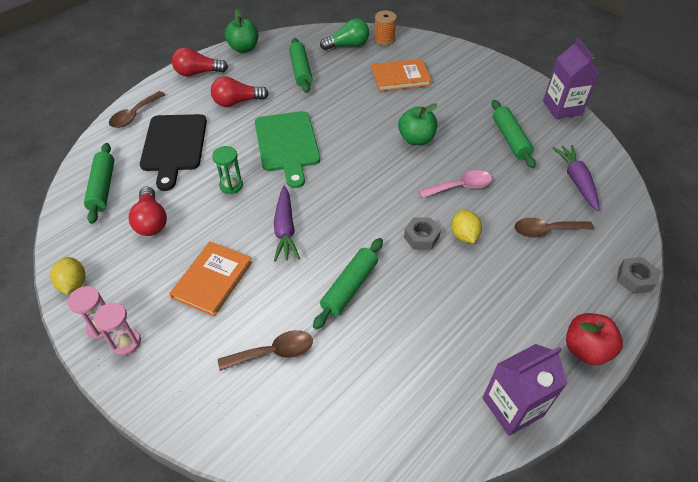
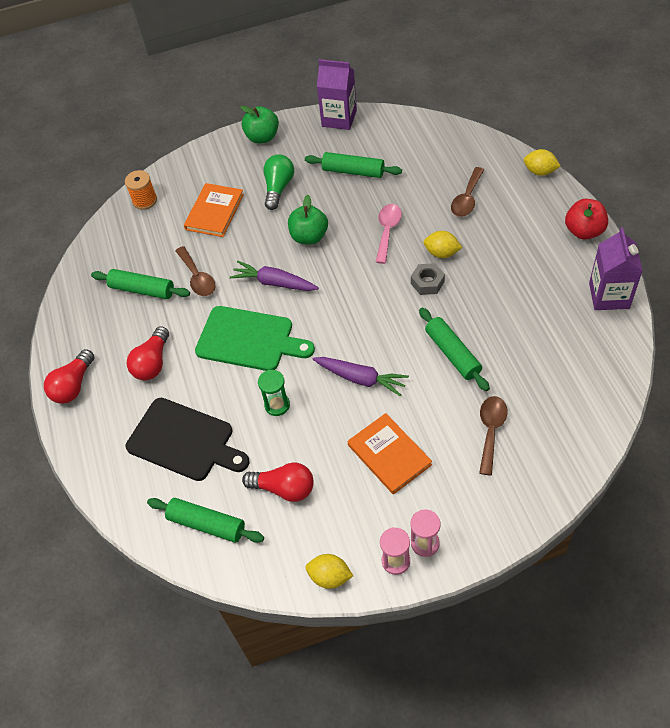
camera: 55 degrees left, 5 degrees up
(134, 115) = (105, 467): brown spoon -> brown spoon (197, 278)
(244, 48) = (62, 328): green apple -> green apple (262, 137)
(348, 45) = (130, 234): green light bulb -> green light bulb (278, 188)
(576, 181) = (427, 153): purple carrot -> purple carrot (274, 283)
(634, 279) = (540, 171): grey nut -> yellow lemon

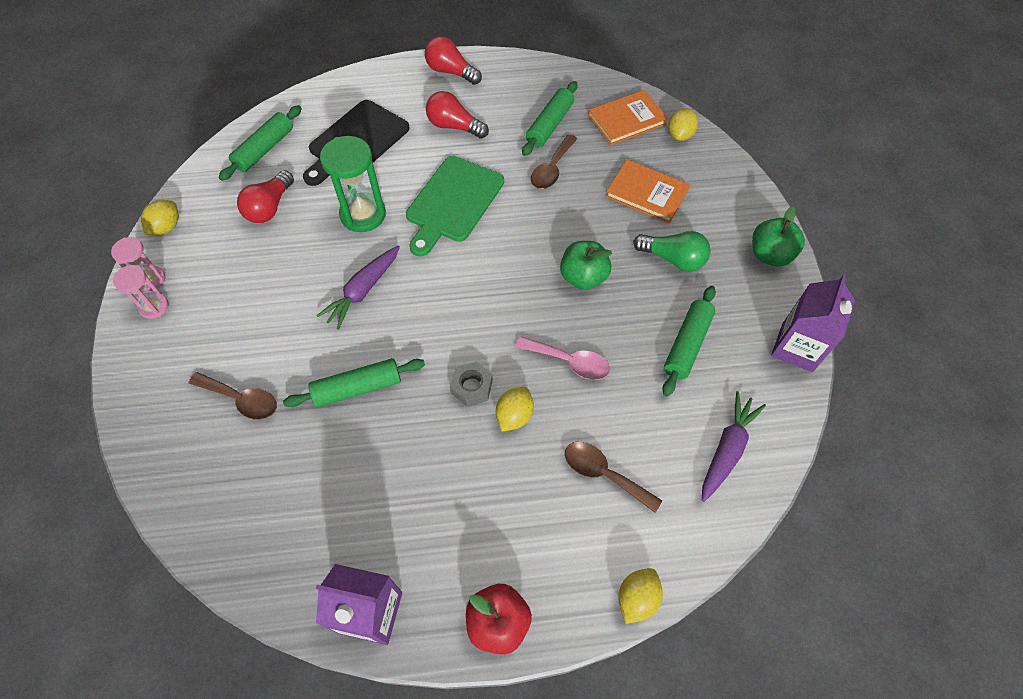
camera: 95 degrees right, 5 degrees up
(145, 200) = (679, 135): orange spool -> yellow lemon
(197, 278) = (552, 169): brown spoon -> brown spoon turned 45 degrees counterclockwise
(274, 283) = (523, 234): purple carrot -> purple carrot (727, 449)
(277, 405) = (363, 214): green hourglass -> green hourglass, size x1.73
(389, 455) = (261, 297): orange book -> orange book (627, 120)

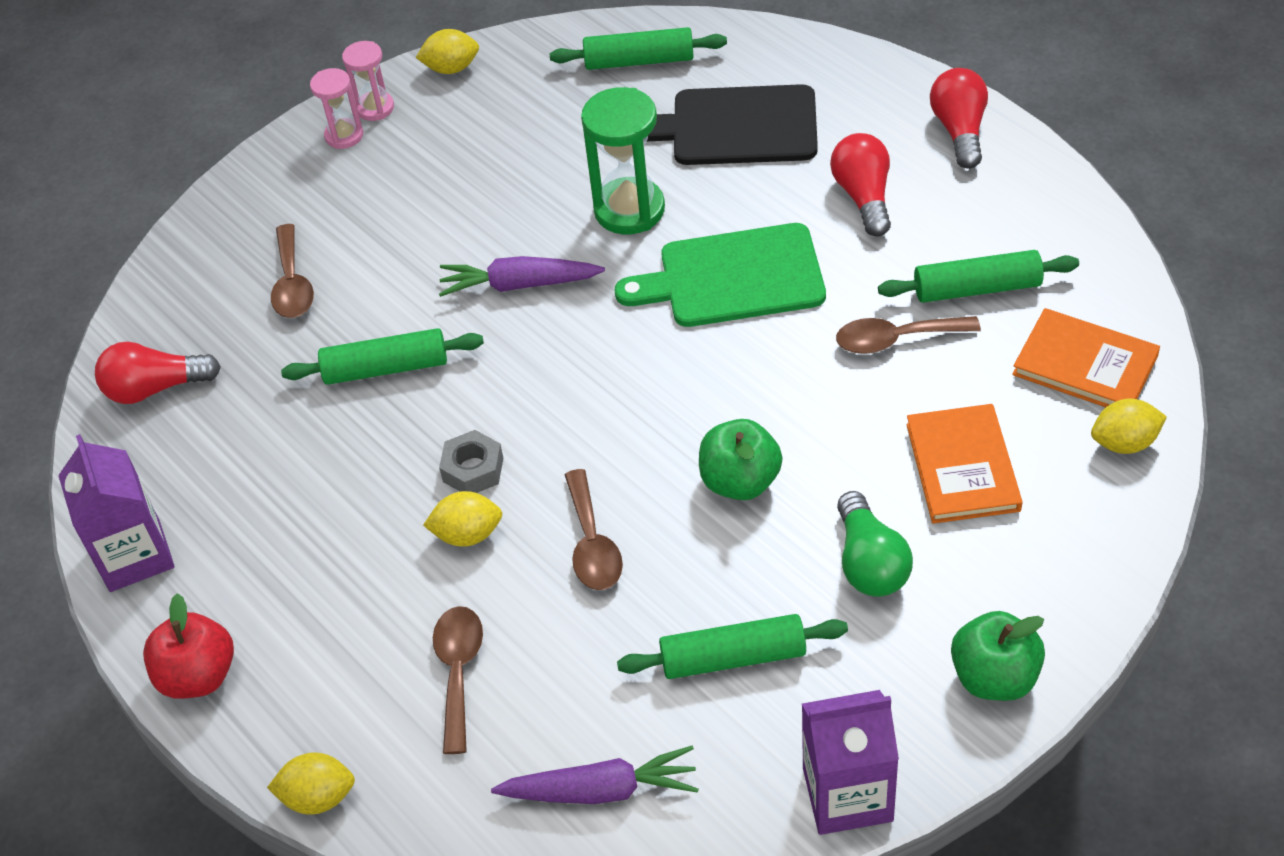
camera: 60 degrees right, 10 degrees down
(270, 207) = (559, 126): red light bulb -> red light bulb (155, 388)
(357, 388) = (386, 368): green rolling pin -> green rolling pin turned 45 degrees counterclockwise
(569, 362) = (592, 544): pink spoon -> brown spoon

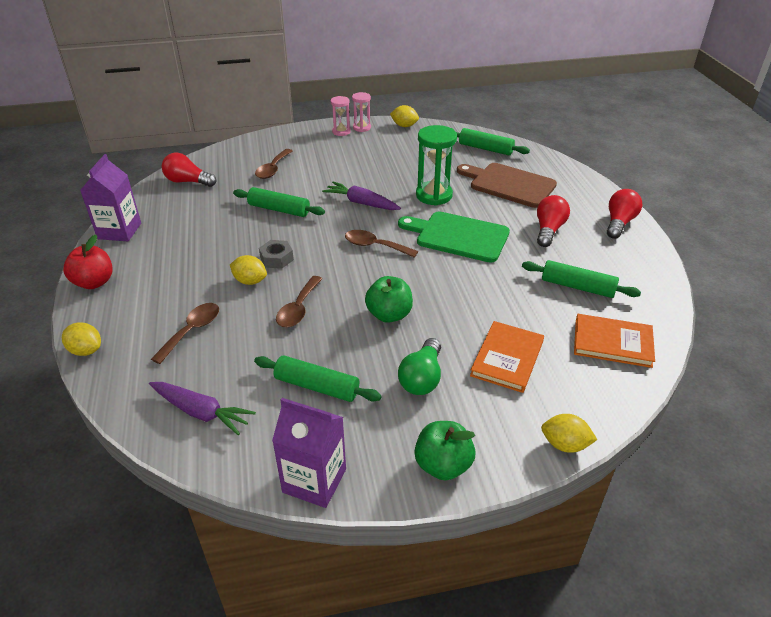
camera: 25 degrees right, 10 degrees down
(736, 126) = (509, 184): black cutting board -> brown cutting board
(896, 339) = (517, 290): brown spoon -> brown spoon (375, 246)
(1085, 365) = (612, 343): orange book -> orange book turned 45 degrees counterclockwise
(1124, 443) = (608, 388): yellow lemon -> yellow lemon (564, 444)

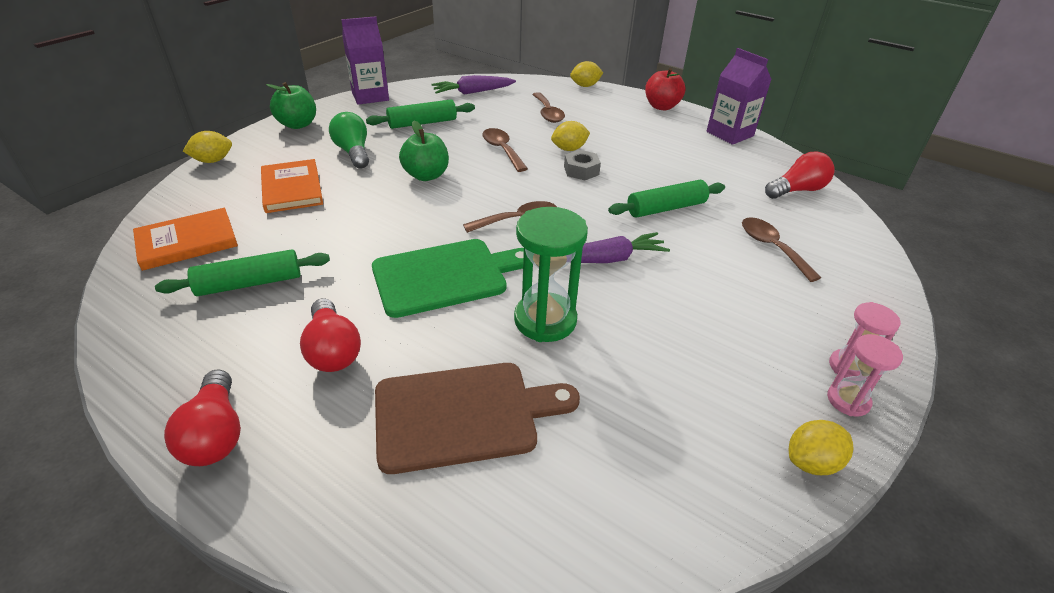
camera: 135 degrees right, 0 degrees up
(485, 149) = (598, 498): green rolling pin -> none

